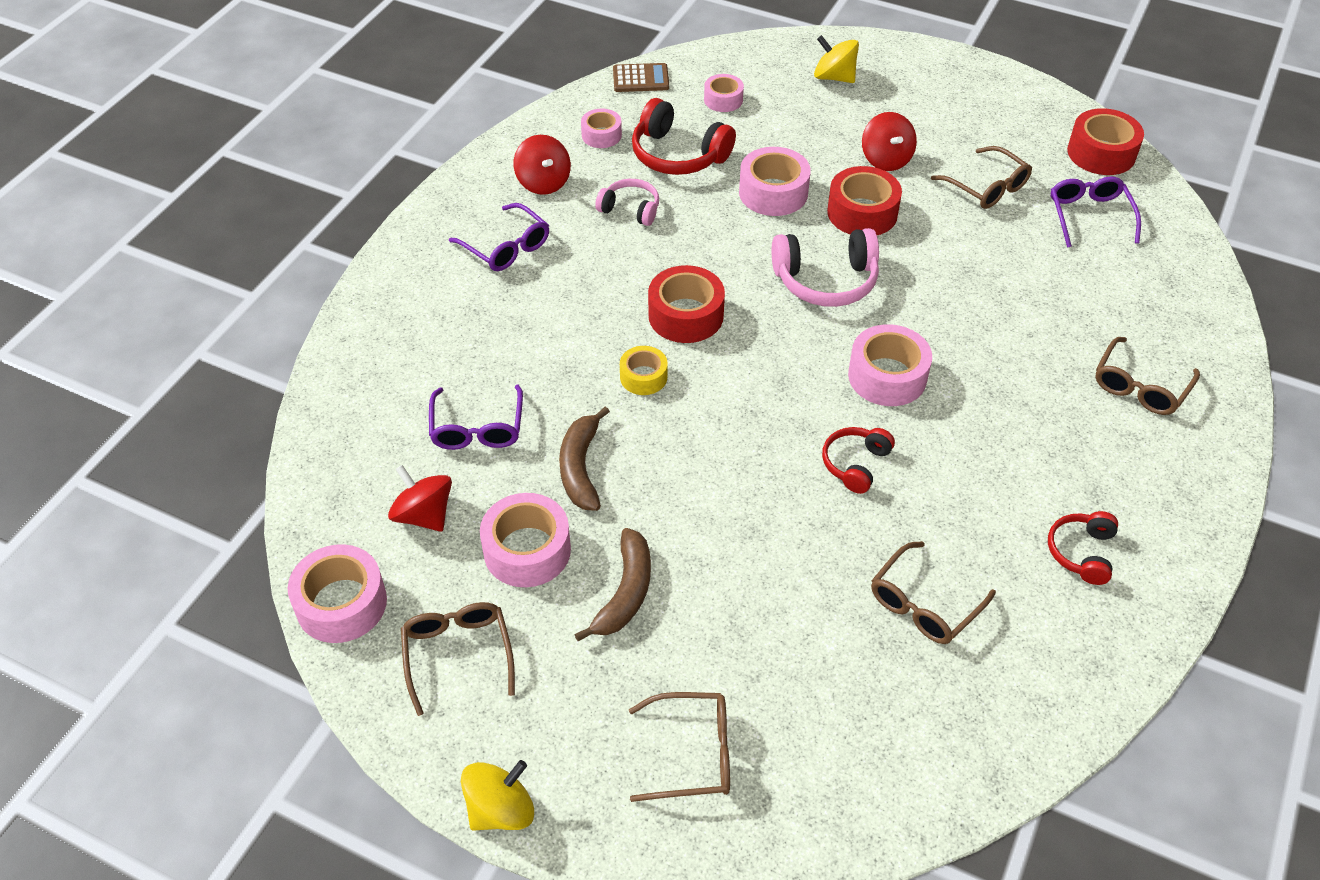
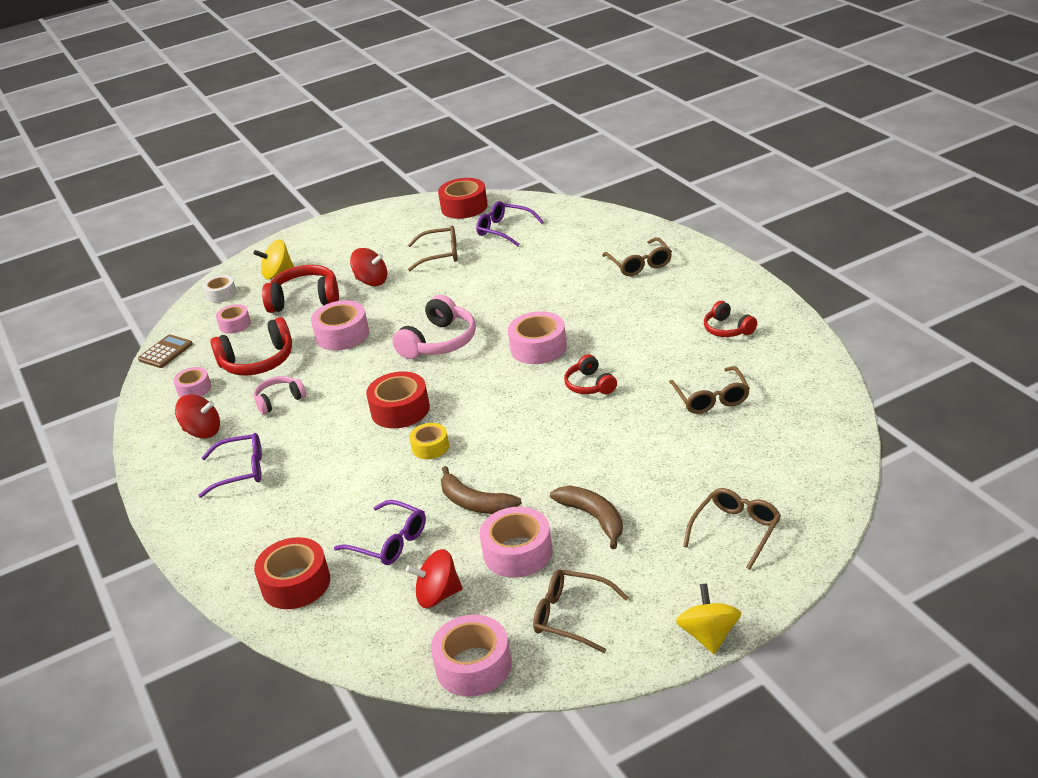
camera: 50 degrees left, 15 degrees down
(763, 58) = (221, 294): none -> white tape
(808, 126) = (305, 299): none -> red headphones
(862, 213) = (403, 307): red tape -> red tape (295, 583)

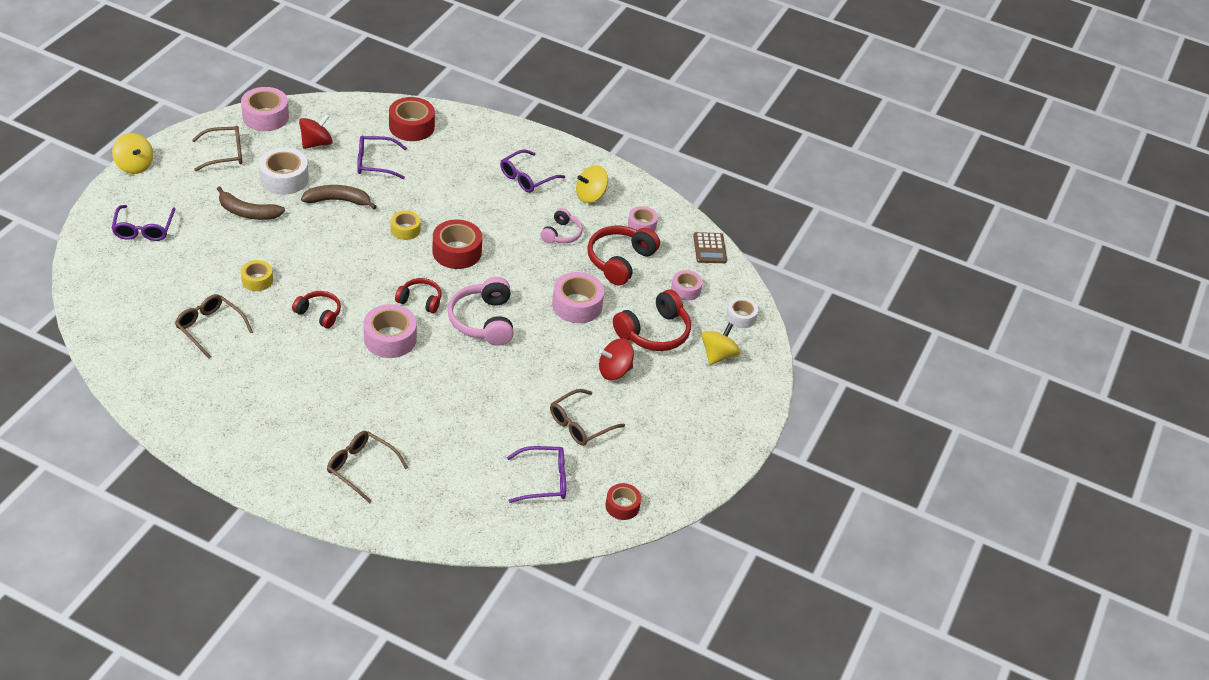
camera: 135 degrees right, 10 degrees up
(202, 431) = (590, 196): red spinning top -> yellow spinning top
(464, 207) = (622, 506): red tape -> red tape, size x0.61
(518, 552) = (284, 179): pink tape -> white tape
(632, 434) = (257, 280): none -> yellow tape
(727, 329) = (229, 405): red headphones -> red headphones (420, 300)
(736, 531) = (144, 229): brown glasses -> purple glasses

